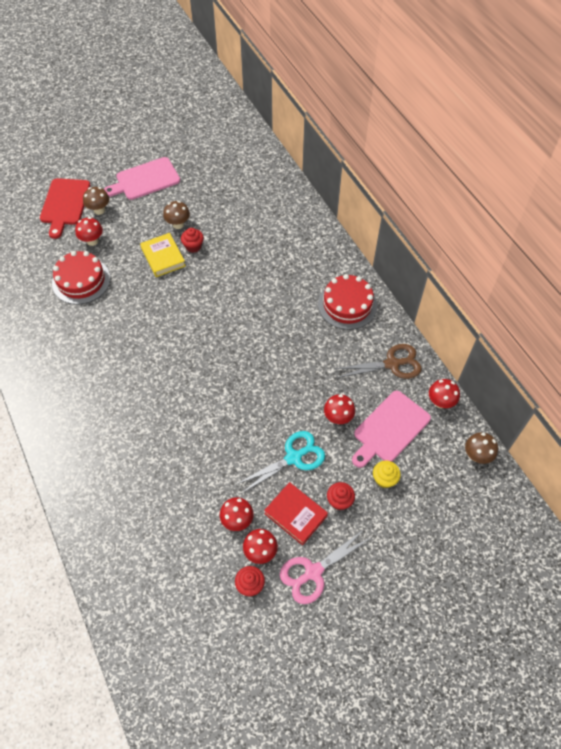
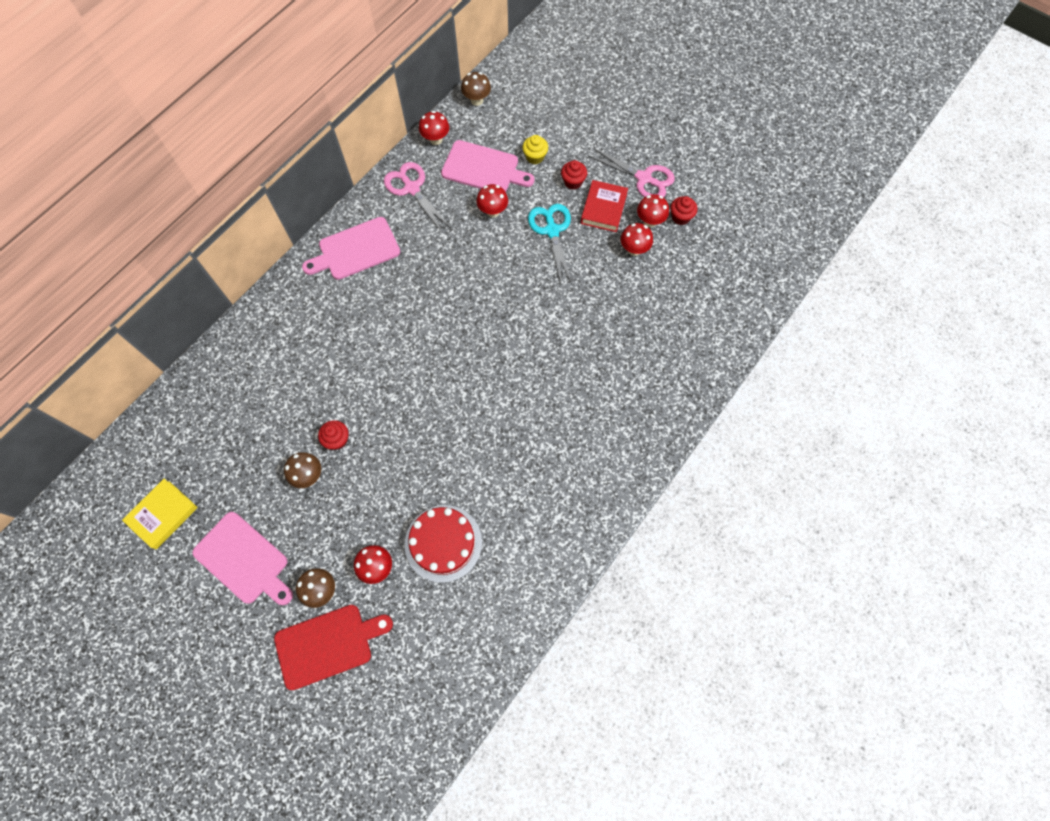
camera: 115 degrees left, 10 degrees up
(163, 257) = (368, 466): yellow book -> yellow book (163, 515)
(293, 458) = (552, 231): turquoise scissors -> turquoise scissors turned 45 degrees clockwise
(347, 305) = (356, 250): red cake -> pink cutting board
(392, 364) = (412, 188): brown scissors -> pink scissors

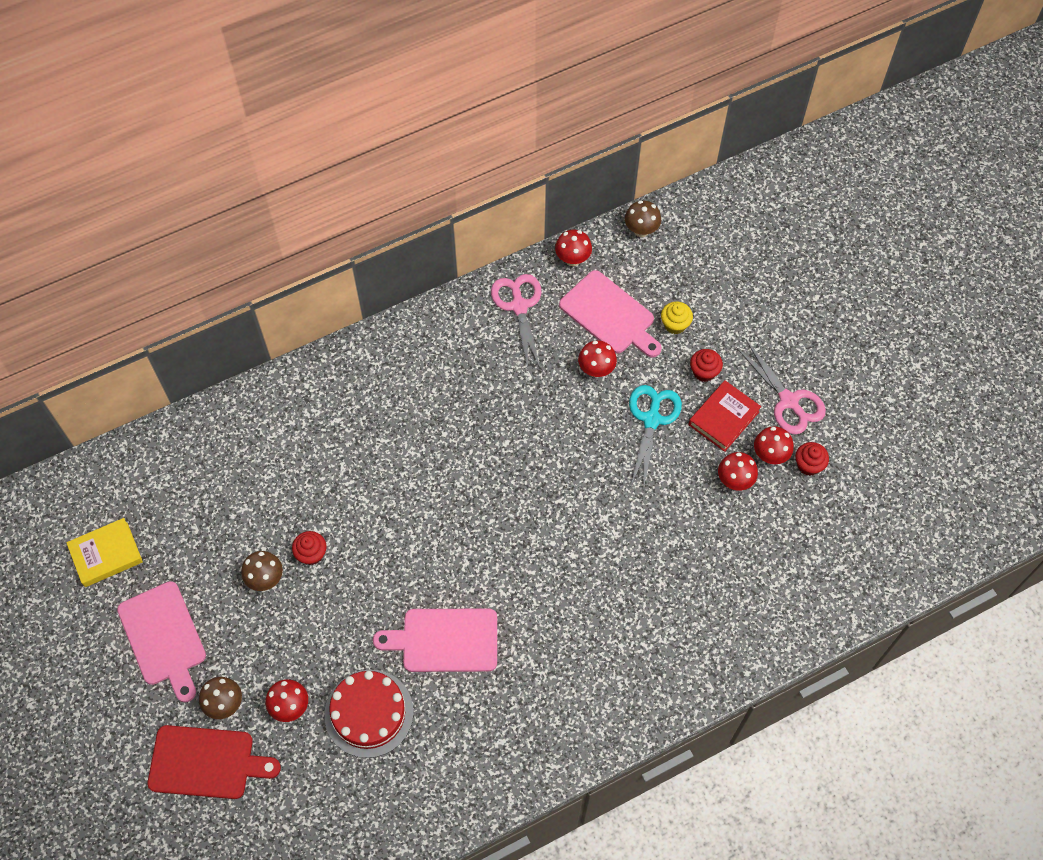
camera: 25 degrees right, 5 degrees down
(356, 250) = (426, 352): pink cutting board -> pink cutting board (445, 640)

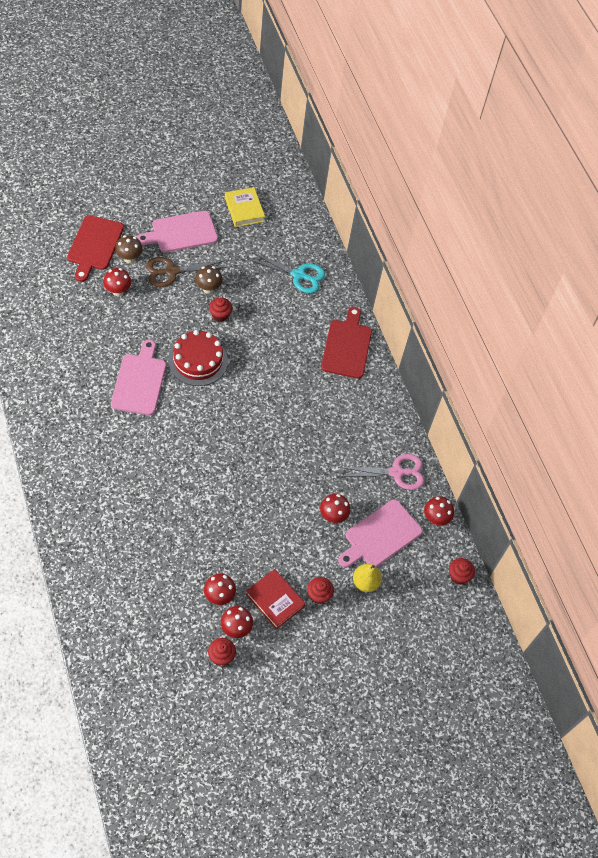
camera: 90 degrees right, 5 degrees down
(241, 636) = (172, 271): none -> brown scissors
(337, 384) = (347, 346): none -> red cutting board
(369, 713) = (101, 332): red cake -> red cake (198, 360)
(641, 230) = (458, 576): brown mushroom -> red cupcake
(652, 419) = (283, 547): turquoise scissors -> turquoise scissors (298, 275)
(675, 324) = (365, 582): yellow cupcake -> yellow pear
(788, 401) = (281, 655): pink scissors -> none

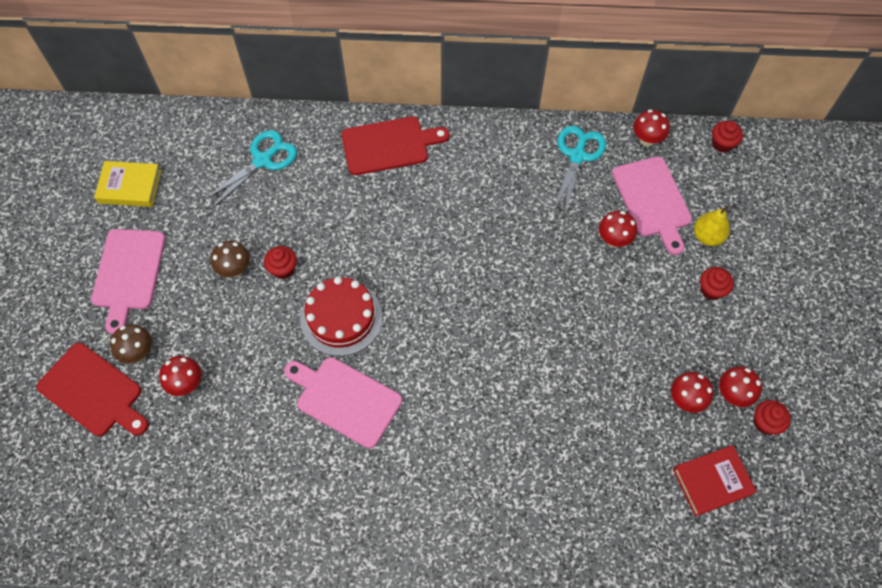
camera: 60 degrees left, 5 degrees up
(172, 271) = (186, 305): brown scissors -> none
(275, 600) = (707, 339): red book -> red book (712, 481)
(347, 346) = (389, 145): red cutting board -> red cutting board turned 135 degrees clockwise
(396, 472) = (577, 156): pink scissors -> turquoise scissors

